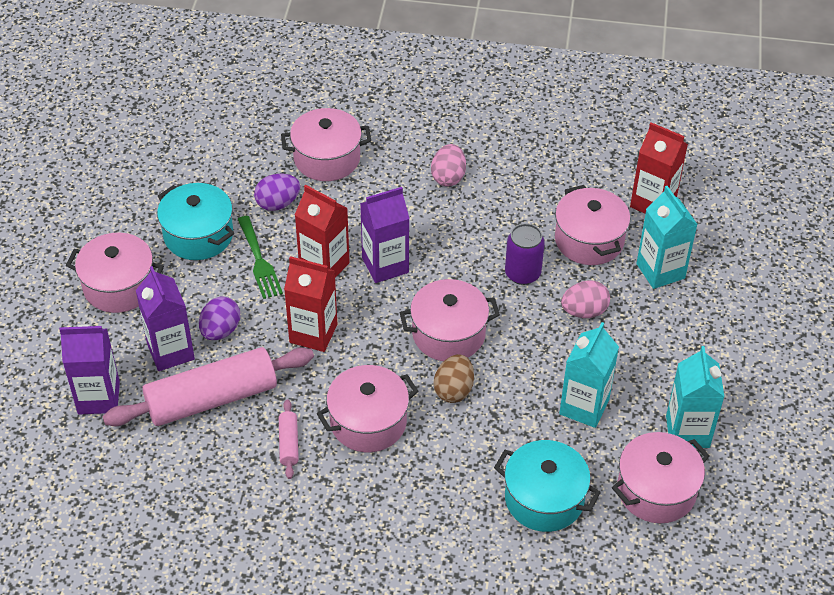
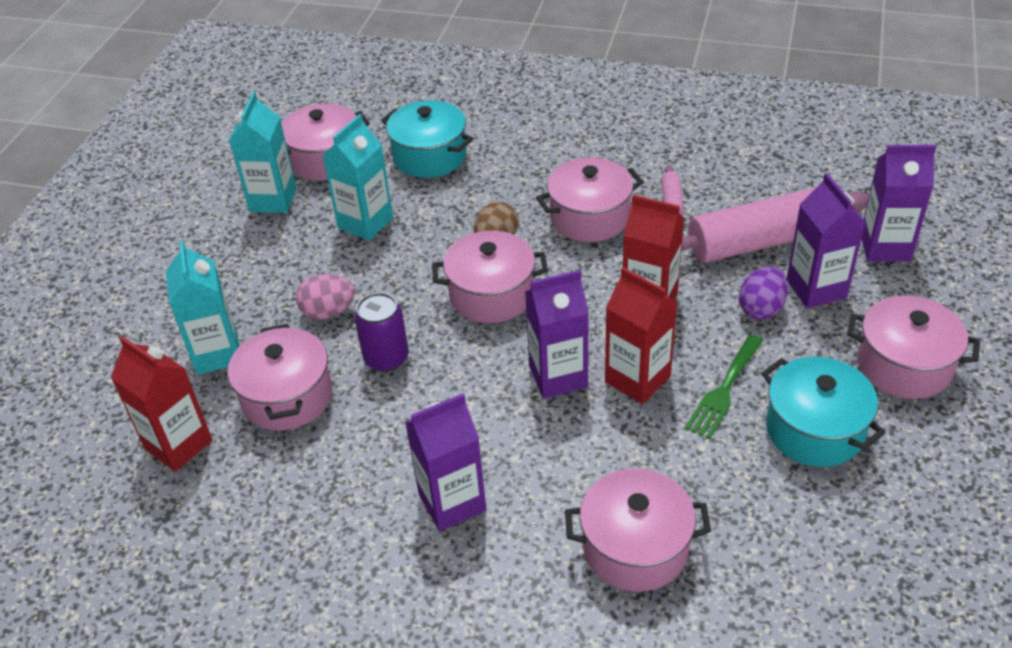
camera: 170 degrees left, 5 degrees down
(259, 261) = (724, 390): green fork -> green fork turned 135 degrees counterclockwise
(278, 203) = (707, 472): purple egg -> none
(448, 177) = (452, 502): pink egg -> purple carton

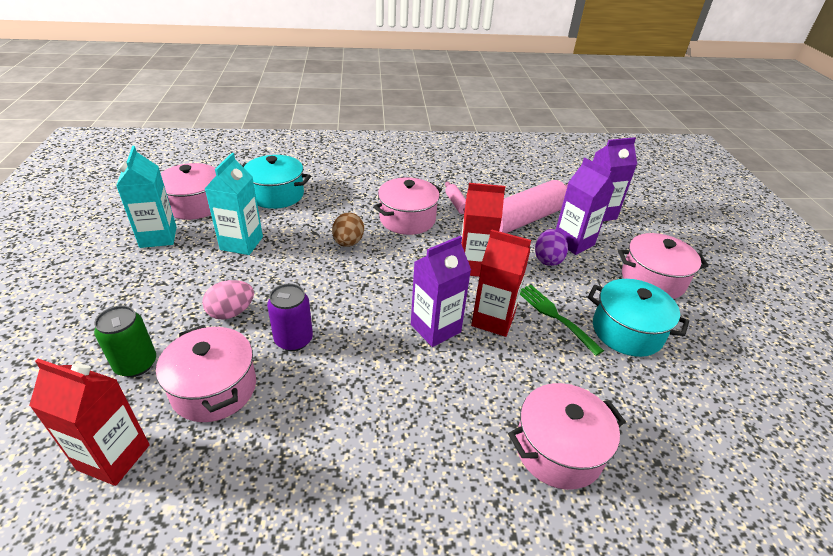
camera: 25 degrees left, 5 degrees down
(217, 354) = (136, 364): turquoise carton -> green can
(452, 502) = (396, 449): purple carton -> none
(491, 294) = (360, 279): pink pot -> none
(724, 390) = (554, 316): green fork -> green fork turned 135 degrees clockwise

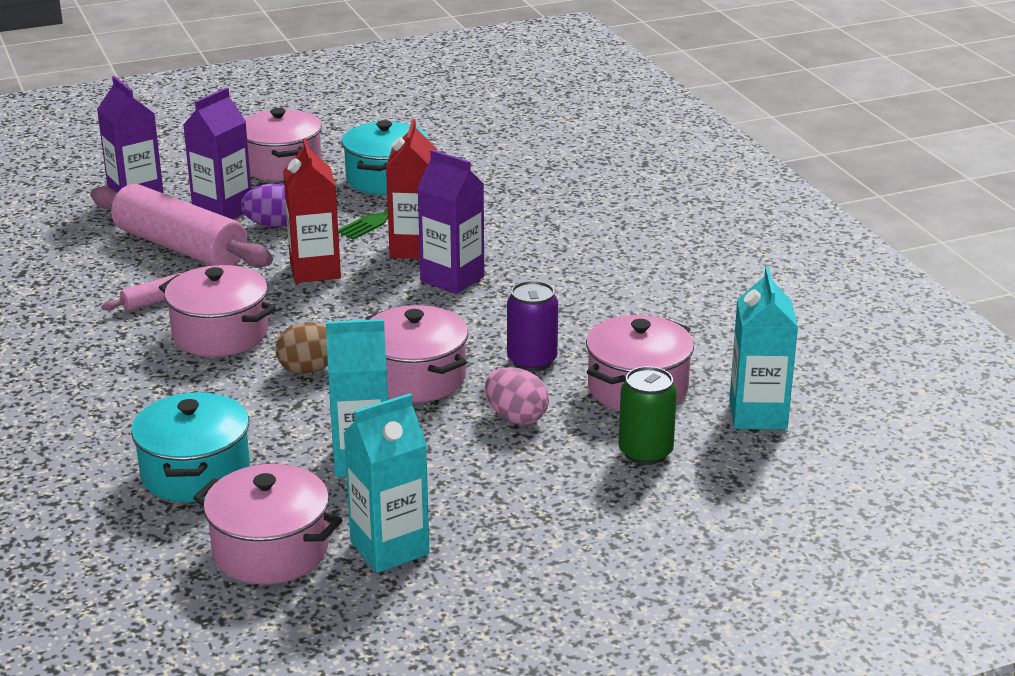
camera: 105 degrees left, 10 degrees down
(114, 457) = (757, 415): red carton -> turquoise carton
(558, 449) = (568, 205): pink pot -> pink pot (416, 378)

